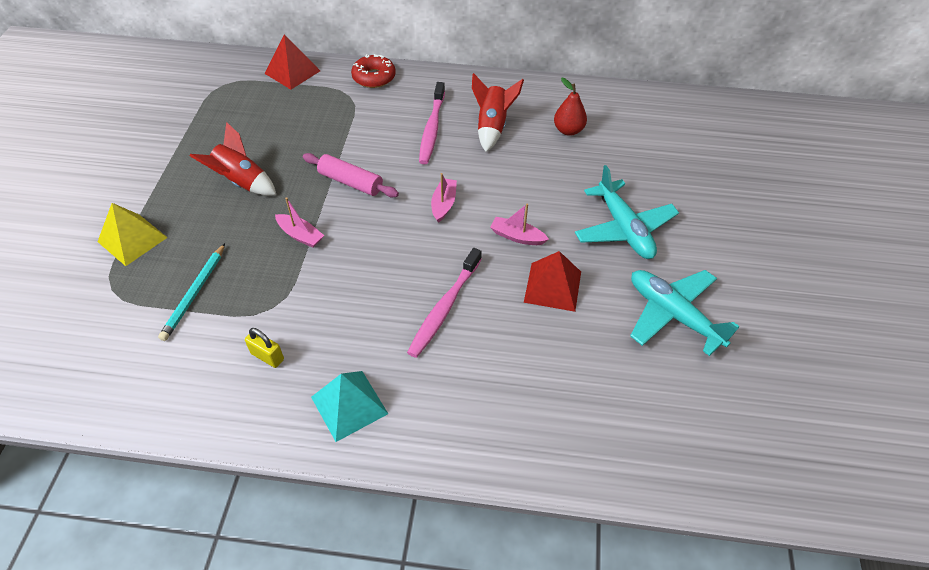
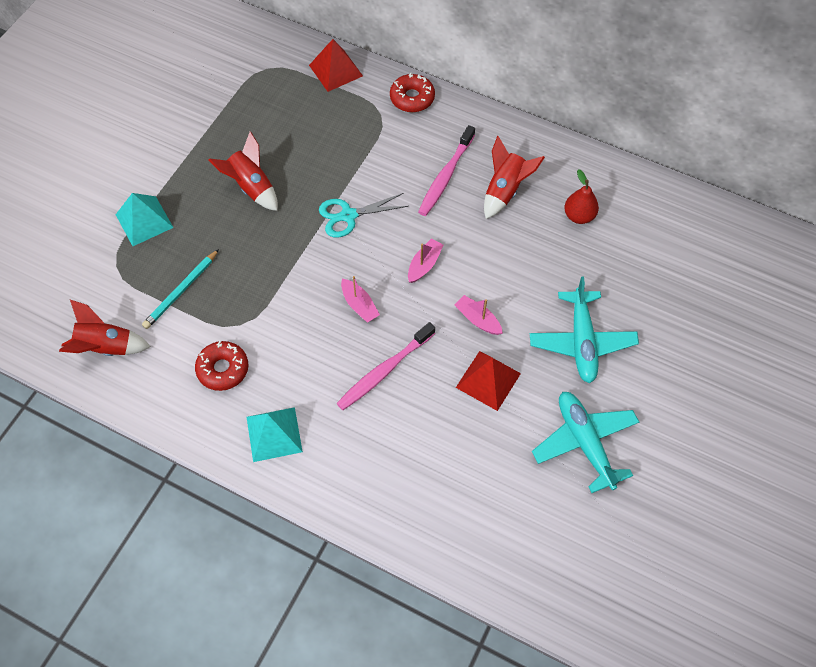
camera: 20 degrees right, 10 degrees up
(121, 373) = (106, 347): none -> red rocket
(132, 239) = (144, 221): yellow pyramid -> turquoise pyramid
(267, 356) = (223, 369): yellow padlock -> red donut
(300, 235) = (285, 259): pink boat -> pink boat (359, 305)
(350, 182) = (348, 215): pink rolling pin -> turquoise scissors

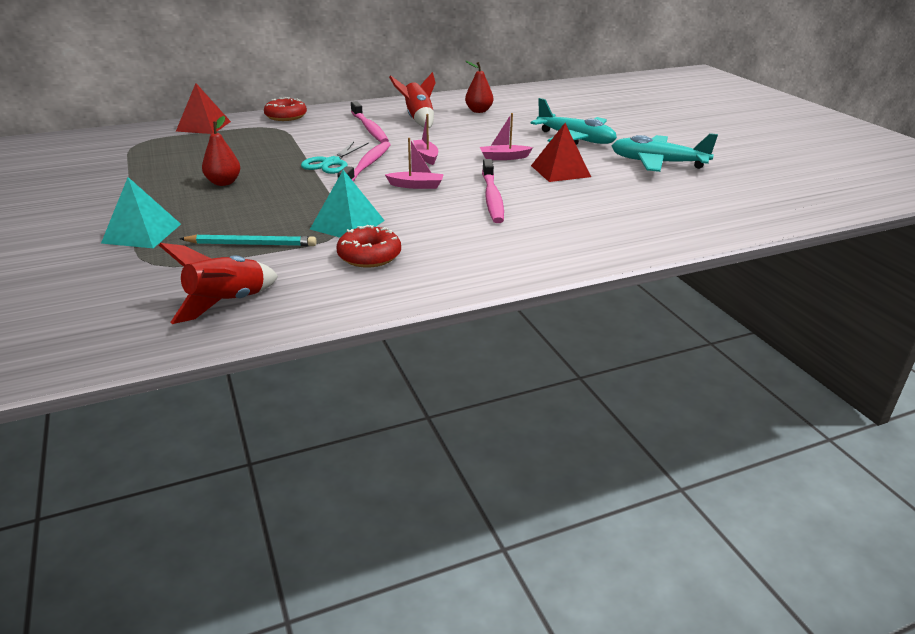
camera: 50 degrees left, 30 degrees down
(181, 291) = (251, 244): turquoise pencil -> turquoise pencil turned 75 degrees counterclockwise
(251, 187) = (223, 183): red rocket -> red pear
(274, 434) = (477, 258): turquoise pyramid -> turquoise pyramid (347, 224)
(366, 242) = (367, 165): none -> pink toothbrush

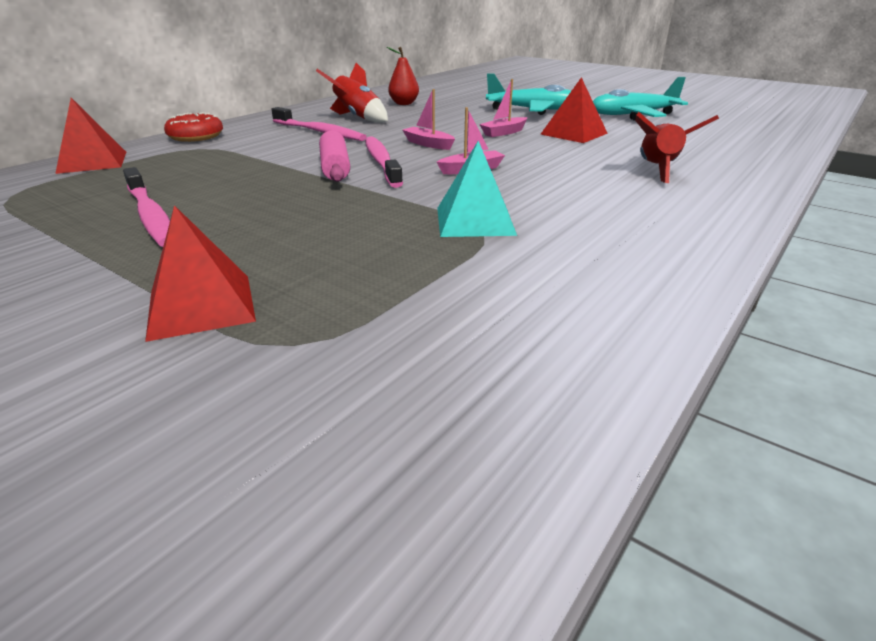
camera: 30 degrees left, 0 degrees up
(142, 233) = (201, 306): turquoise pyramid -> red pyramid
(223, 183) = (228, 214): red pear -> none
(227, 303) = (512, 361): red rocket -> red rocket (658, 170)
(251, 244) = (398, 273): turquoise pencil -> none
(331, 163) = (335, 167): turquoise scissors -> pink rolling pin
(369, 256) = (566, 246): red donut -> none
(492, 198) = (565, 164): pink toothbrush -> pink toothbrush (151, 216)

